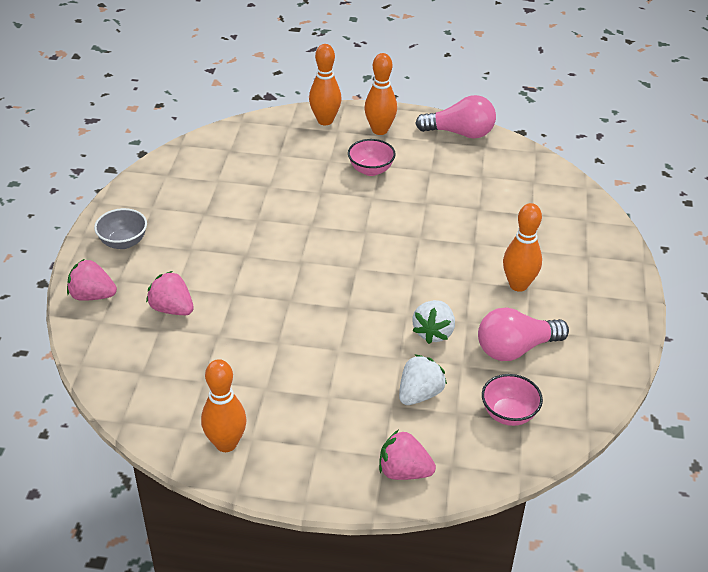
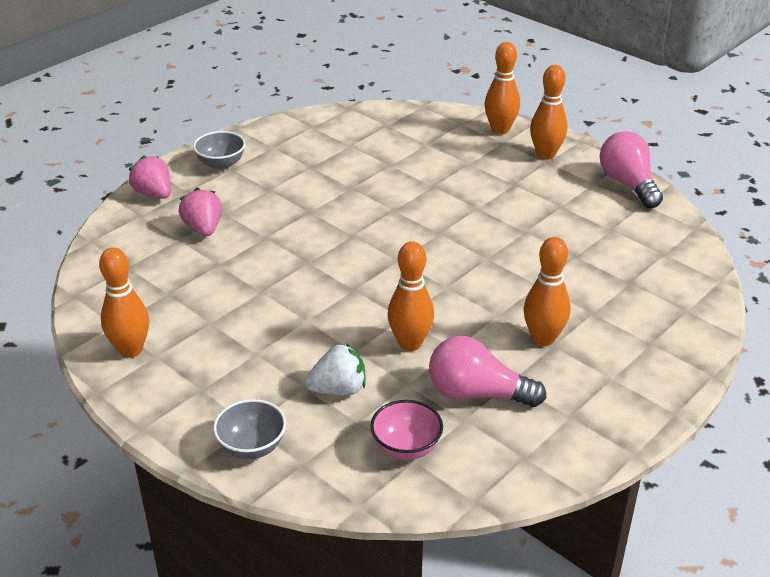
camera: 35 degrees right, 5 degrees down
(371, 170) = (500, 184): pink bowl -> none
(404, 471) = (252, 447): pink strawberry -> grey bowl
(433, 332) = (410, 343): white strawberry -> orange bowling pin
(460, 133) = (628, 184): pink light bulb -> pink light bulb turned 150 degrees counterclockwise

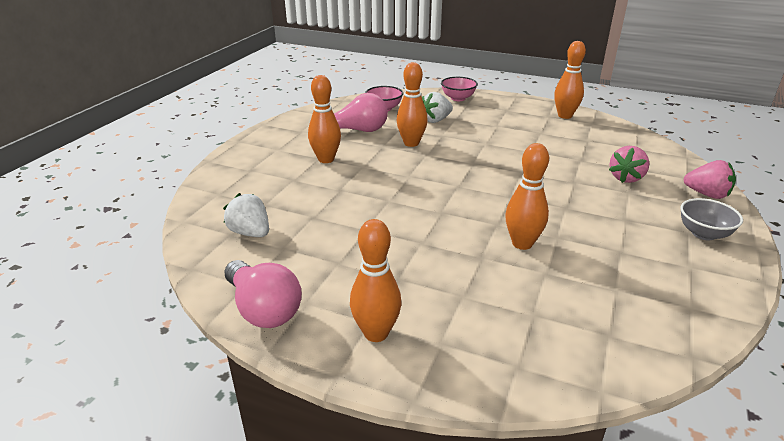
camera: 160 degrees right, 5 degrees down
(203, 228) = (626, 178): pink strawberry -> pink strawberry turned 75 degrees clockwise
(252, 447) = (458, 98): grey bowl -> pink bowl
(500, 130) = (456, 366): orange bowling pin -> orange bowling pin (522, 243)
(643, 250) = (250, 233): none -> white strawberry

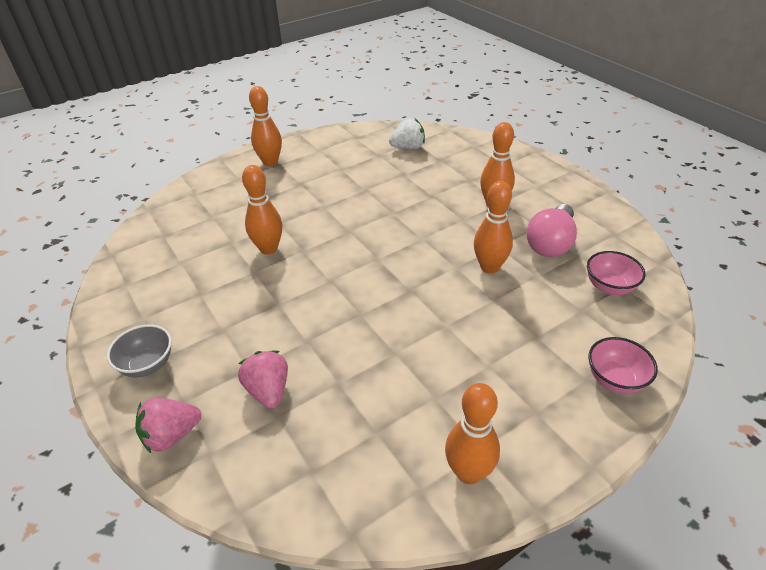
camera: 125 degrees right, 10 degrees up
(263, 309) = (329, 137): pink light bulb -> none
(436, 120) = (542, 315): white strawberry -> none

